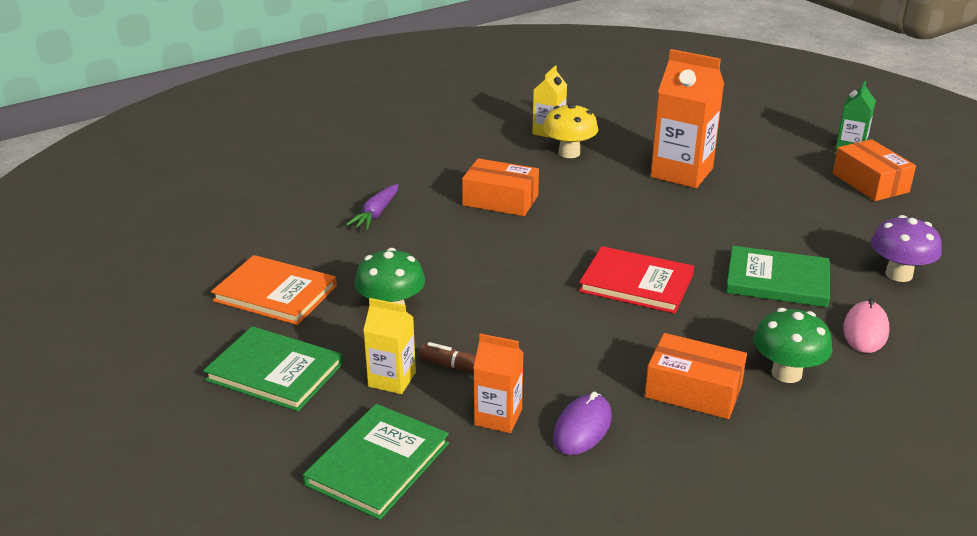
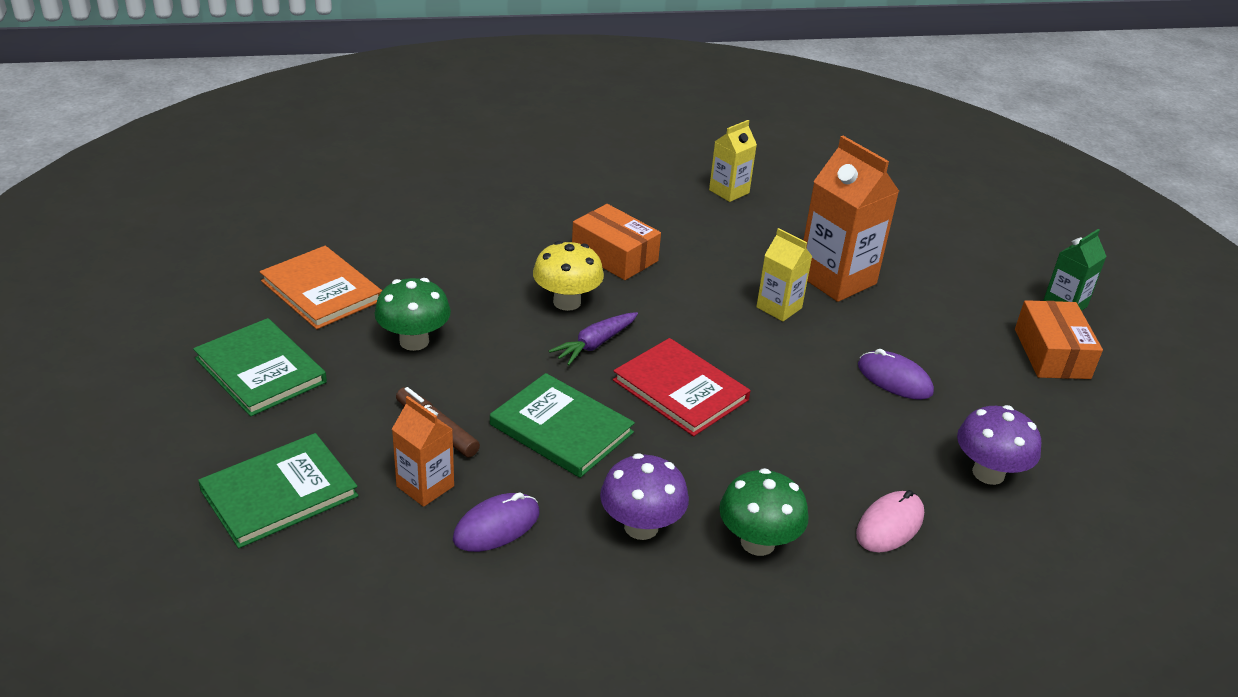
camera: 20 degrees right, 5 degrees up
(376, 214) = (479, 235): purple carrot -> purple carrot (595, 344)
(392, 379) = (358, 413): yellow carton -> yellow carton (779, 308)
(569, 153) = (731, 222): yellow mushroom -> yellow mushroom (567, 302)
(693, 391) = (641, 527): orange box -> purple mushroom
(777, 280) = (838, 435): green book -> green book (561, 429)
(782, 230) = (894, 379): none -> purple mouse

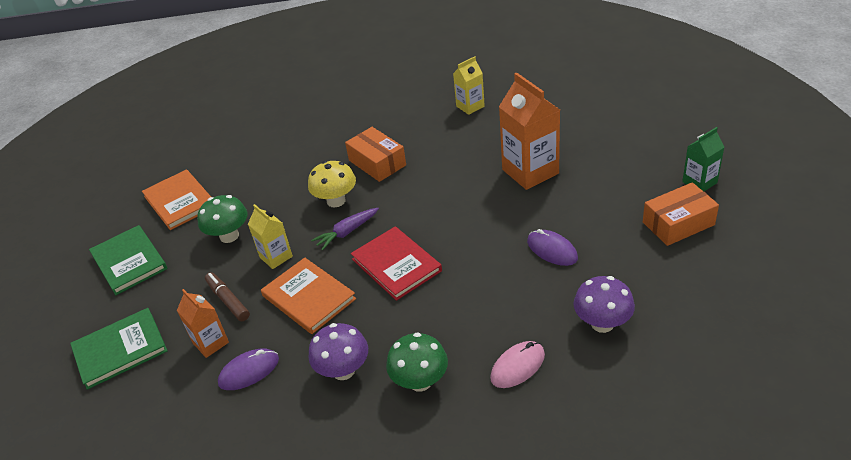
camera: 15 degrees right, 5 degrees up
(561, 429) = (308, 297): green book -> orange book
(779, 308) = (482, 197): yellow carton -> yellow carton (276, 257)
(1052, 353) = (678, 223): orange box -> orange box turned 60 degrees clockwise

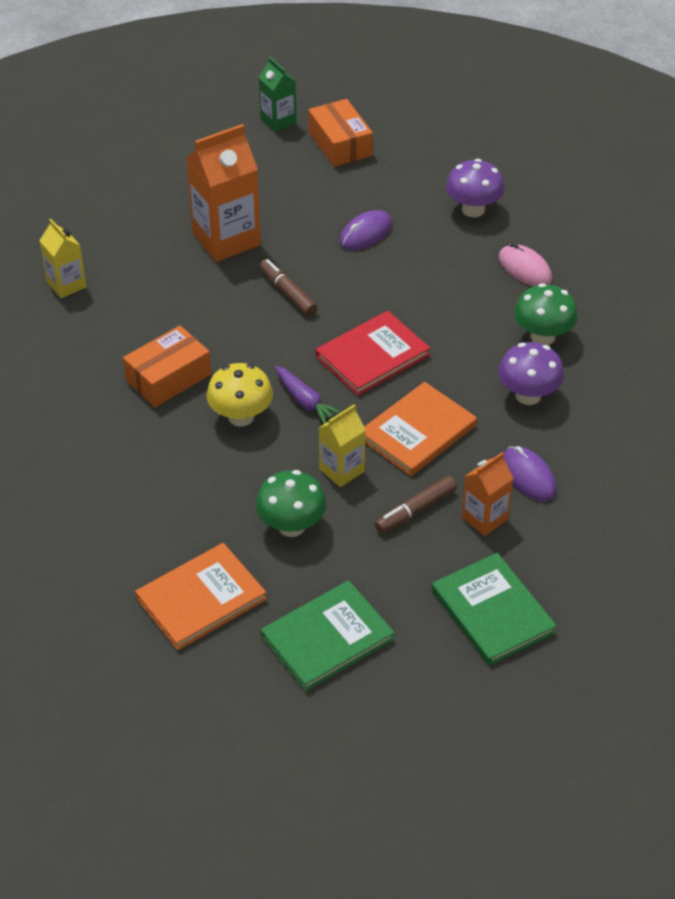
camera: 95 degrees left, 5 degrees up
(469, 211) = (288, 293): none -> brown marker

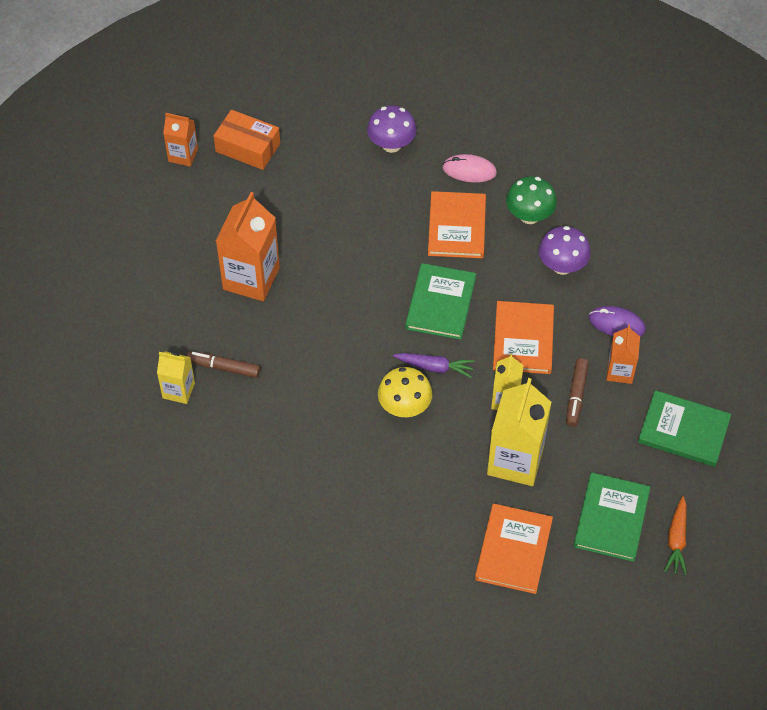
camera: 40 degrees left, 10 degrees up
(168, 377) = (327, 412): orange box -> none
(278, 121) = (183, 155): green carton -> orange carton
(288, 293) = (337, 293): brown marker -> brown marker (224, 368)
(291, 526) = (515, 461): green mushroom -> yellow carton
(366, 233) = (340, 210): purple mouse -> none
(371, 703) = (676, 540): none -> orange carrot
(372, 356) = (440, 303): red book -> green book
(460, 306) = (457, 227): none -> orange book

